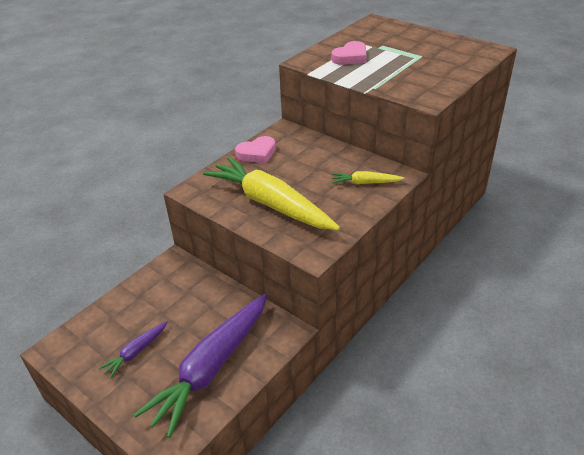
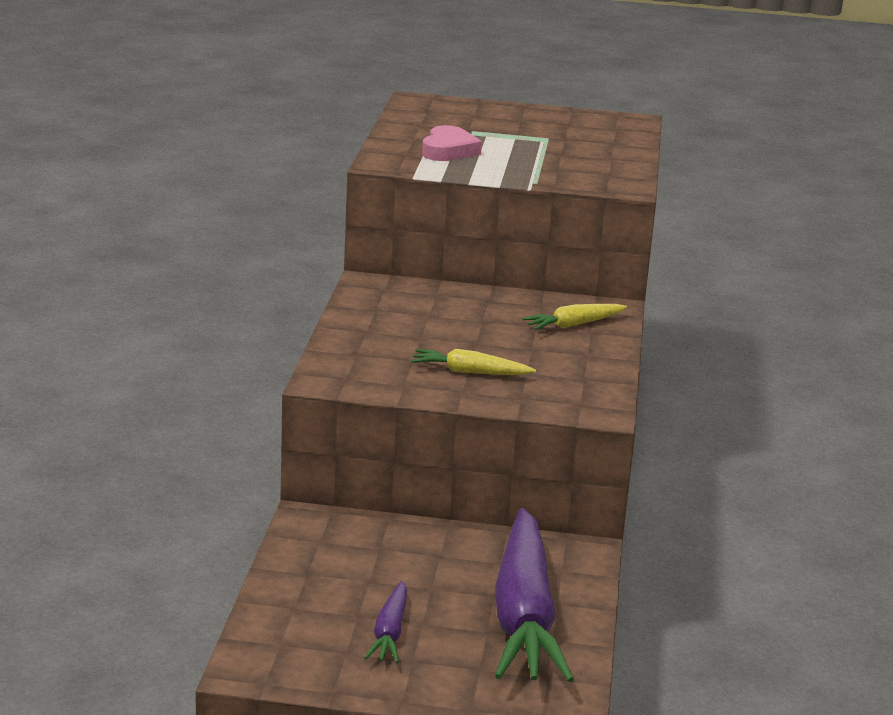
camera: 35 degrees left, 15 degrees down
(257, 153) = (368, 319): pink heart -> none
(270, 204) = (469, 372): yellow carrot -> yellow carrot, size x0.45

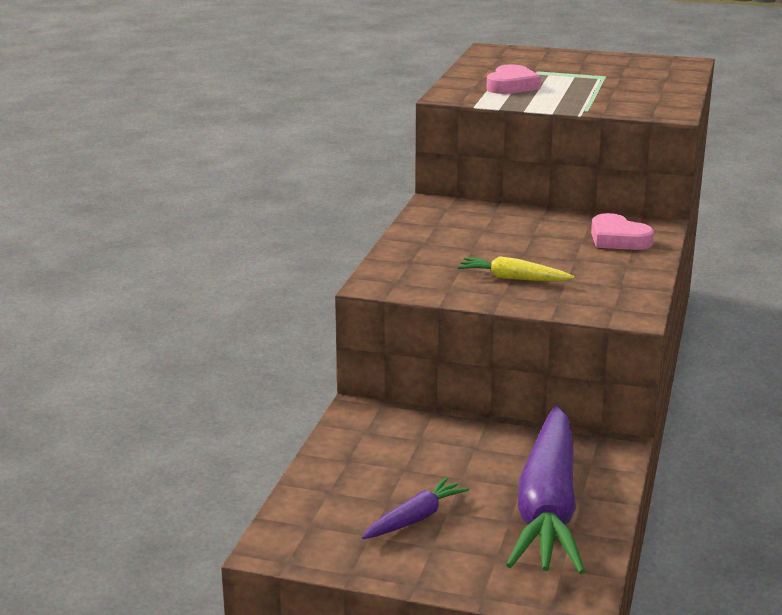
camera: 10 degrees right, 0 degrees up
(390, 632) = (415, 518): purple carrot -> purple carrot turned 150 degrees counterclockwise
(573, 325) = (618, 239): yellow carrot -> pink heart

